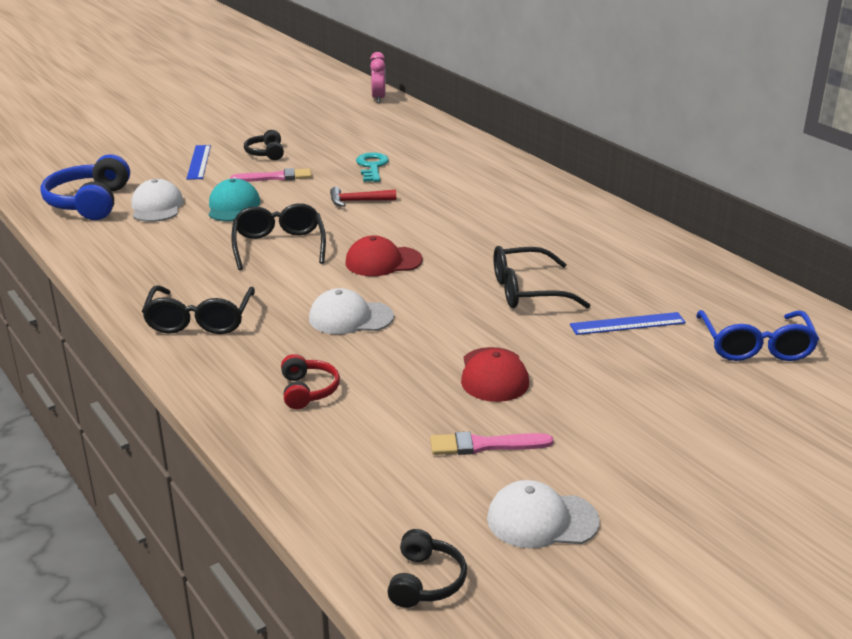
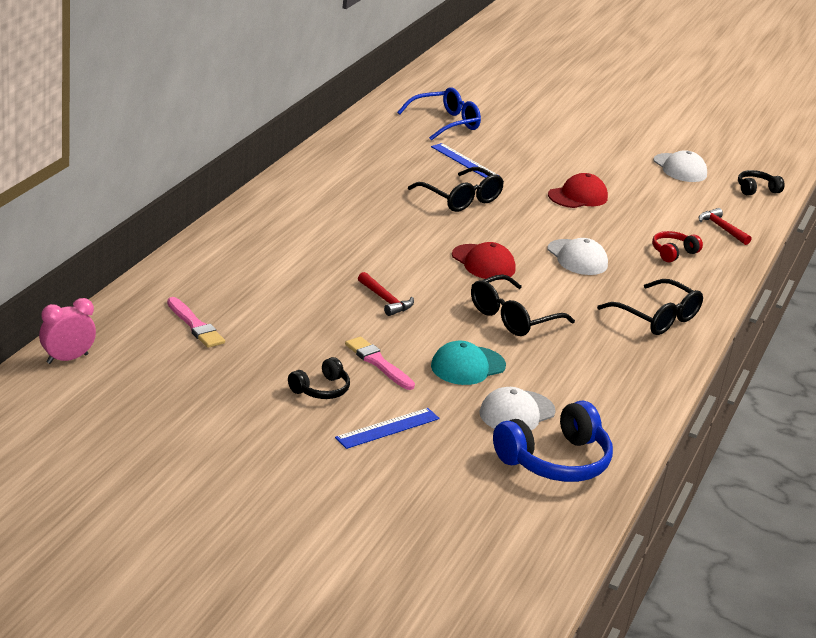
camera: 125 degrees left, 0 degrees up
(200, 320) = (656, 317): black glasses -> black glasses turned 75 degrees clockwise
(334, 466) = (721, 228): none -> red hammer
(372, 166) = (295, 312): turquoise key -> none
(485, 445) = (645, 189): pink brush -> pink brush (195, 326)

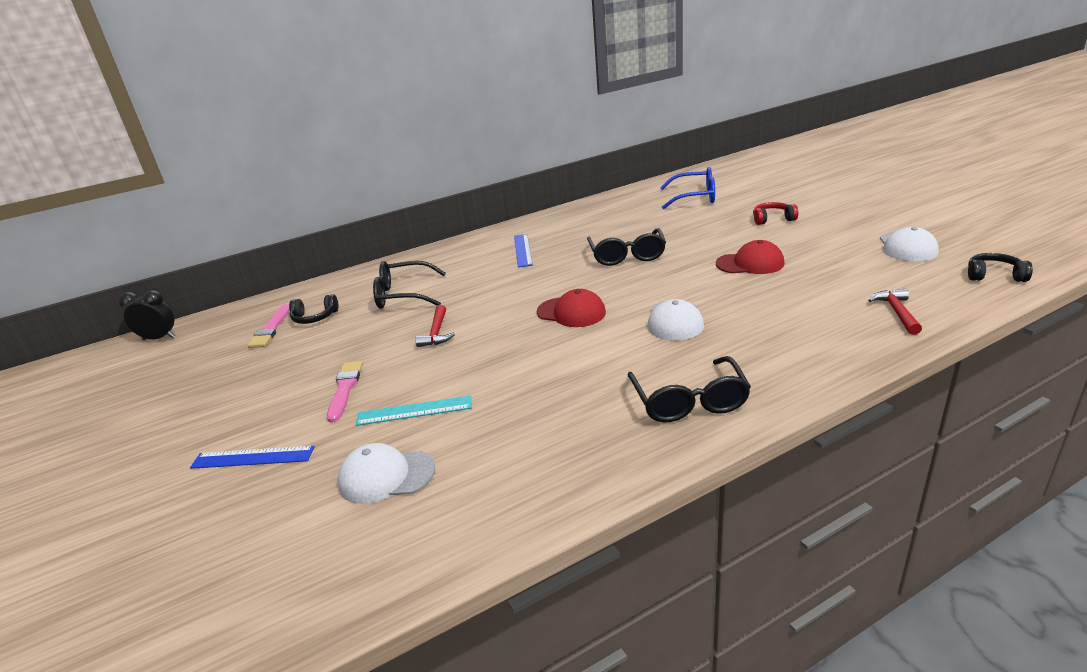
camera: 45 degrees right, 0 degrees up
(67, 359) = (159, 338): pink clock -> black clock
(321, 389) = (265, 403): black headphones -> black headphones (314, 317)
(464, 161) = (672, 226): blue ruler -> blue ruler (522, 250)
(468, 366) = (414, 411): turquoise cap -> turquoise ruler
(483, 263) = (571, 312): red cap -> red cap turned 60 degrees counterclockwise
(513, 317) = (528, 369): black glasses -> black glasses (404, 295)
(555, 461) = (338, 553): blue headphones -> none
(673, 253) = (798, 330): red headphones -> red headphones (772, 219)

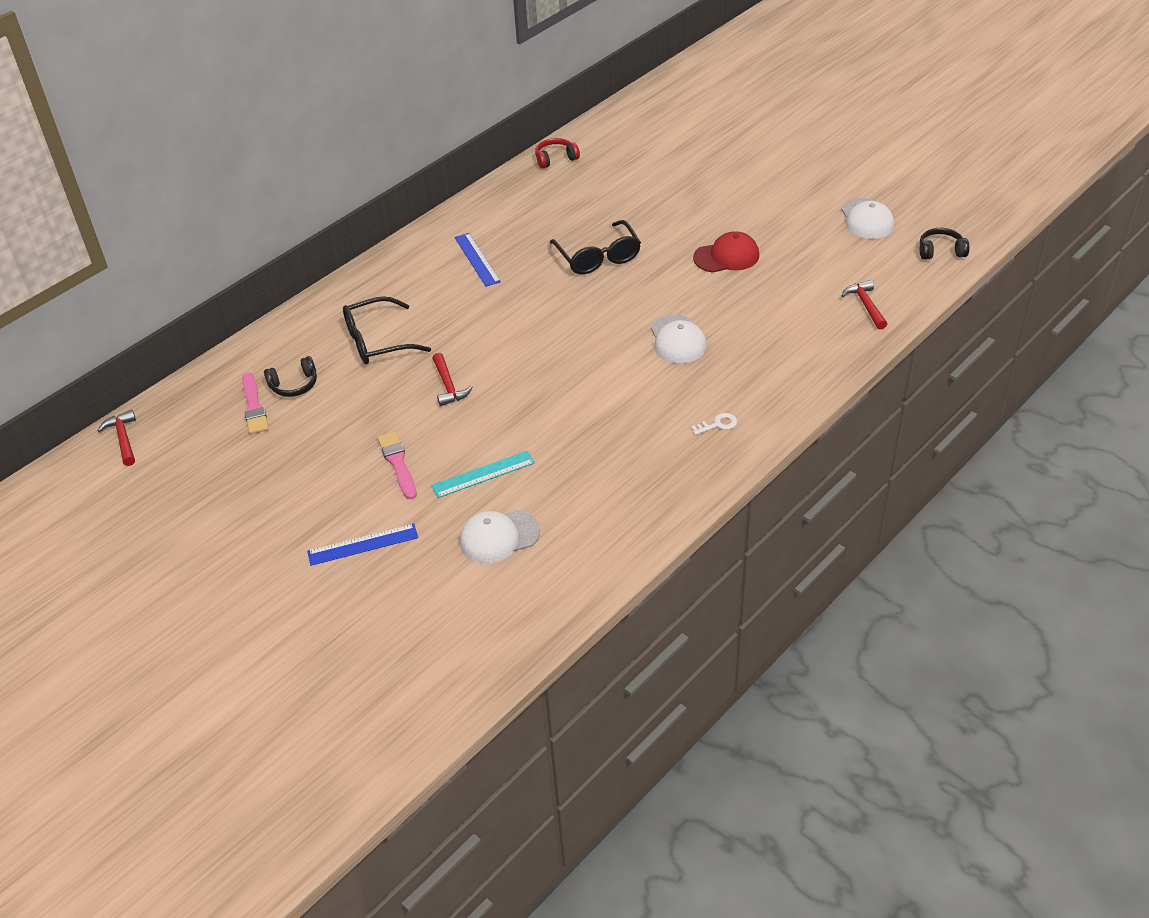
camera: 20 degrees left, 15 degrees up
(159, 338) = (123, 438): black clock -> red hammer
(571, 312) = (574, 342): red cap -> none
(689, 401) = (718, 424): black glasses -> white key
(694, 197) = (638, 155): blue glasses -> none
(772, 219) = (733, 187): red headphones -> red headphones (555, 159)

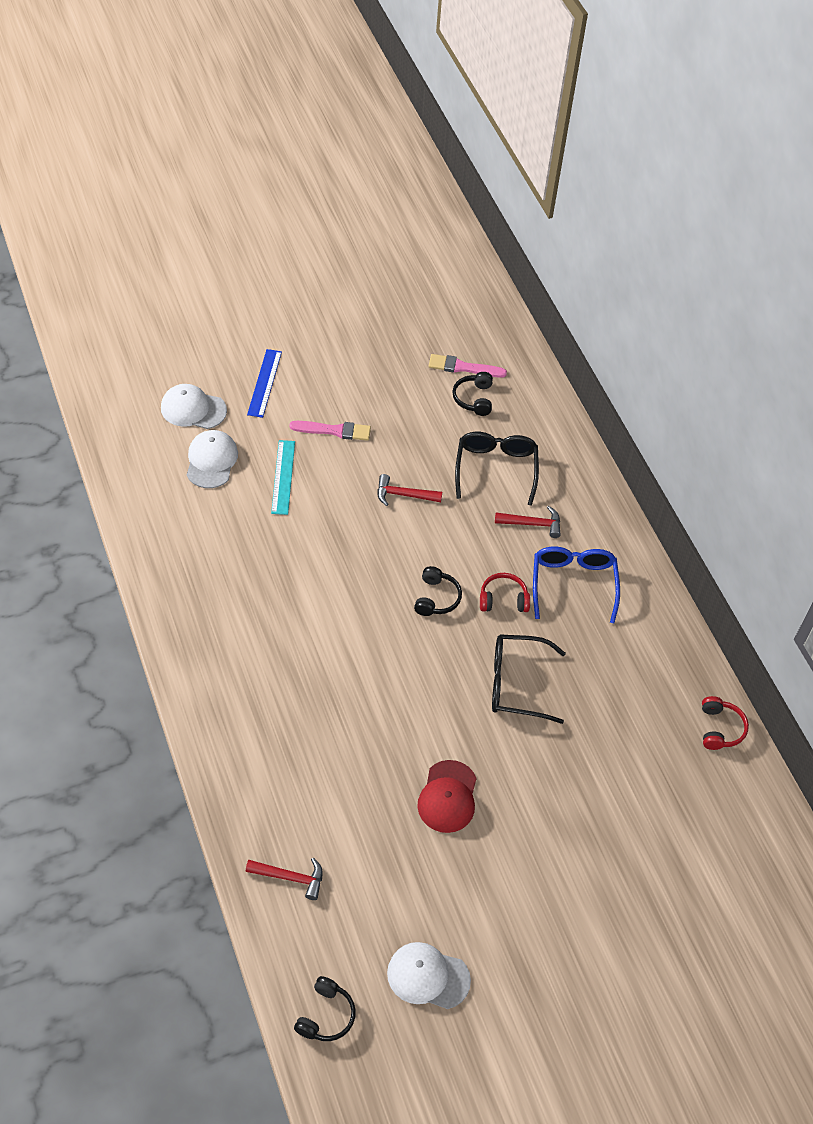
camera: 110 degrees right, 10 degrees up
(123, 438) = (478, 287): red hammer -> red hammer (533, 524)
(477, 259) = (573, 584): blue ruler -> blue glasses
(521, 290) = (503, 599): none -> red headphones
(549, 325) = (436, 598): none -> black headphones
(678, 340) = (350, 686): white cap -> white cap (193, 409)
(718, 424) = (221, 659): white key -> none

